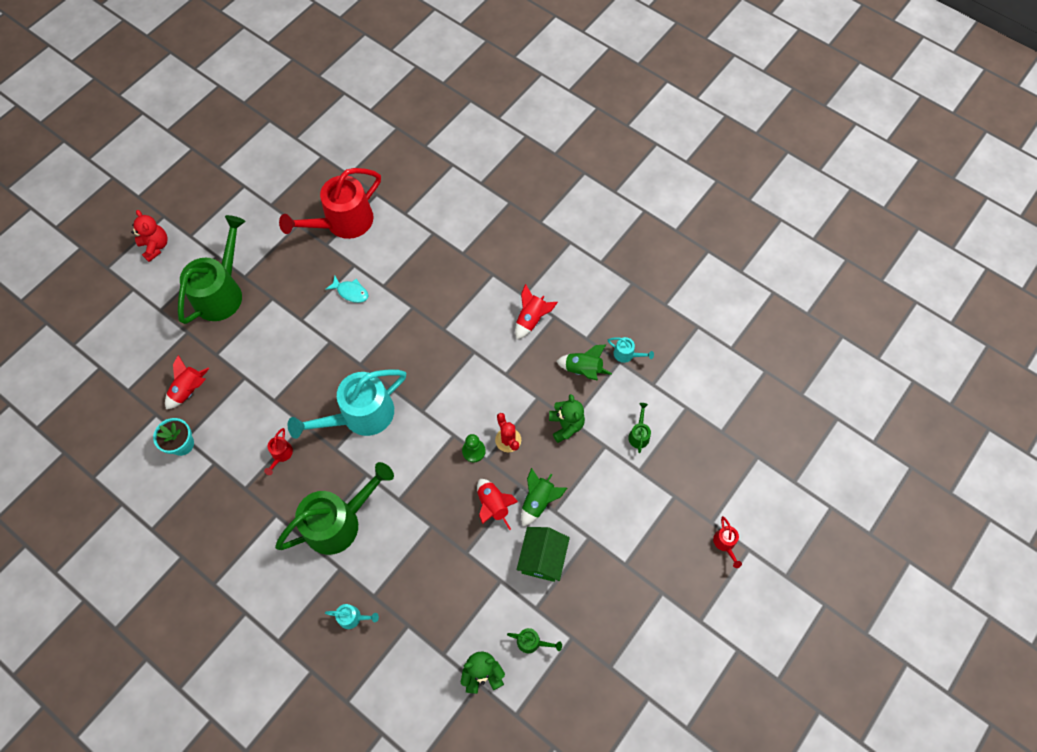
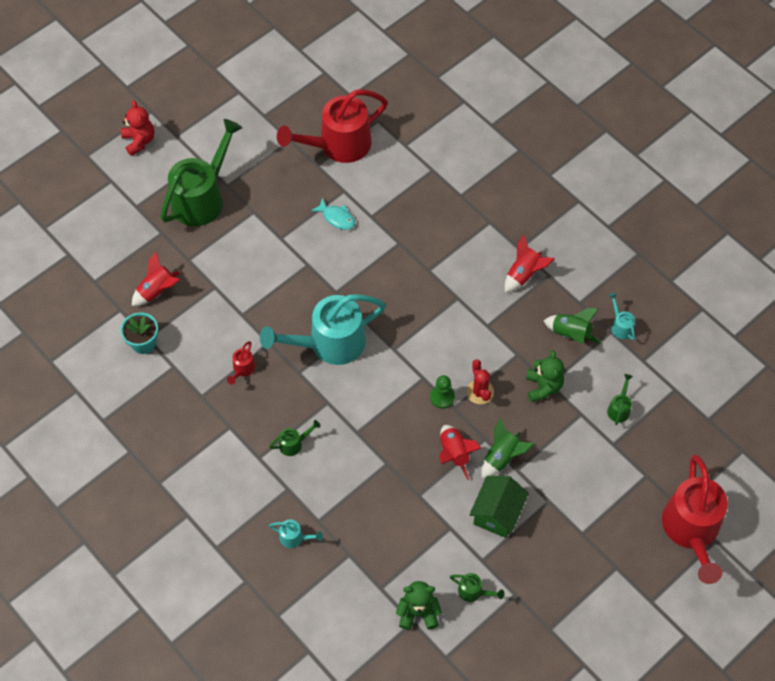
camera: 10 degrees right, 5 degrees down
(340, 521) = (294, 444): green watering can -> green watering can, size x0.40
(627, 354) = (620, 326): turquoise watering can -> turquoise watering can turned 150 degrees counterclockwise
(725, 544) = (691, 531): red watering can -> red watering can, size x2.48

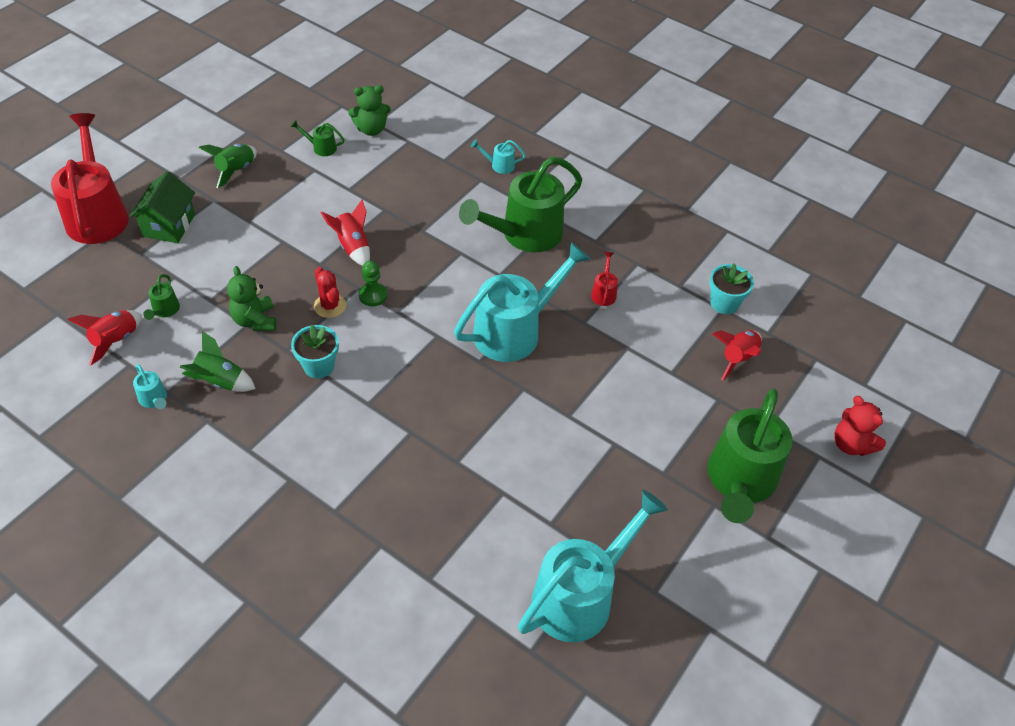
camera: 165 degrees right, 10 degrees down
(139, 141) = (867, 551): red teddy bear -> red teddy bear (851, 444)
(294, 444) = (524, 235): green watering can -> green watering can, size x2.48
(336, 218) = (550, 482): turquoise fish -> none
(337, 145) = (581, 595): red watering can -> turquoise watering can
(493, 336) = (319, 366): none -> turquoise flower pot
(497, 514) = (302, 204): green house -> green house (169, 225)
(502, 457) = (300, 250): green rocket -> green rocket (235, 170)
(524, 274) = (282, 445): red rocket -> red rocket (115, 340)

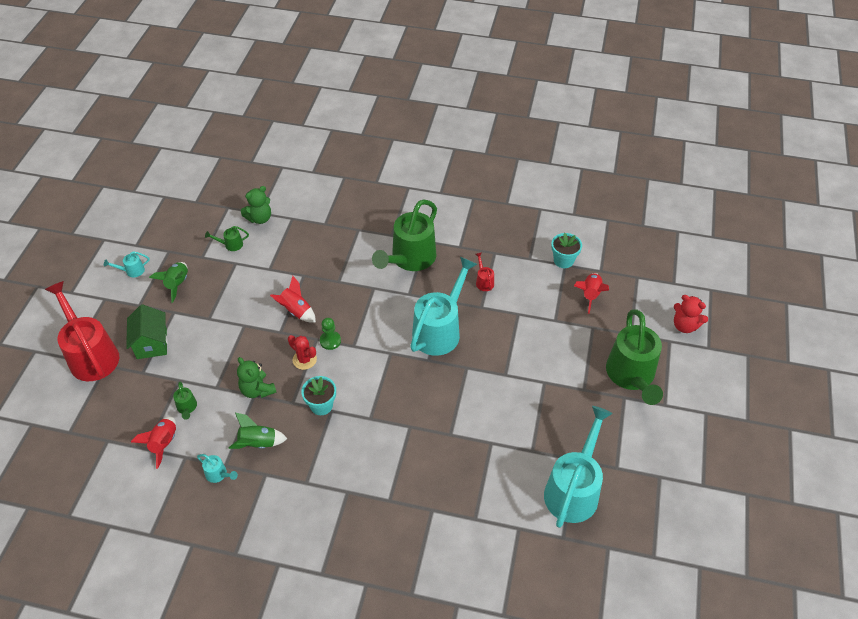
camera: 20 degrees left, 0 degrees up
(499, 165) = (365, 214): turquoise watering can -> turquoise watering can (132, 271)

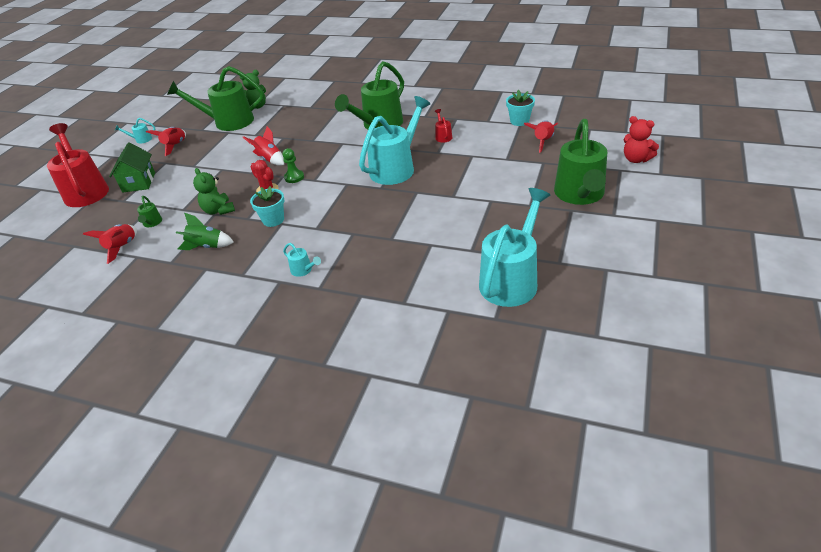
camera: 10 degrees right, 10 degrees down
(177, 284) = (175, 146): green rocket -> red rocket
(219, 474) = (162, 269): turquoise watering can -> turquoise watering can (304, 270)
(230, 245) = (227, 122): green watering can -> green watering can, size x2.48

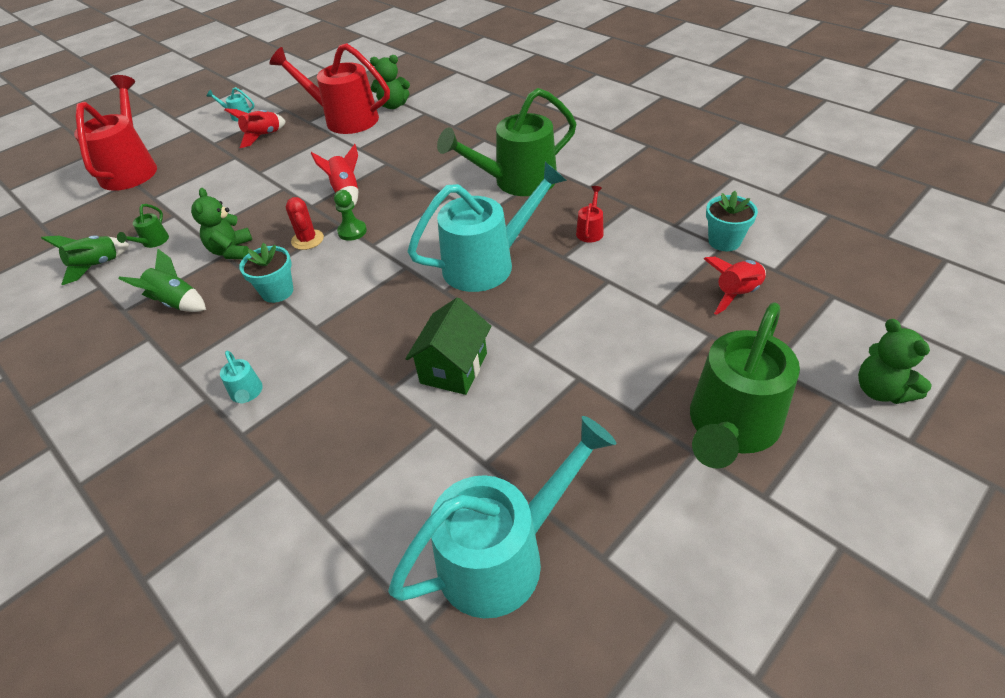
camera: 25 degrees right, 5 degrees up
(122, 247) = (97, 266): red rocket -> green rocket
(139, 182) = (188, 176): green house -> green house (453, 368)
(227, 122) = (344, 119): green watering can -> red watering can
(636, 159) = (881, 390): red teddy bear -> green teddy bear

